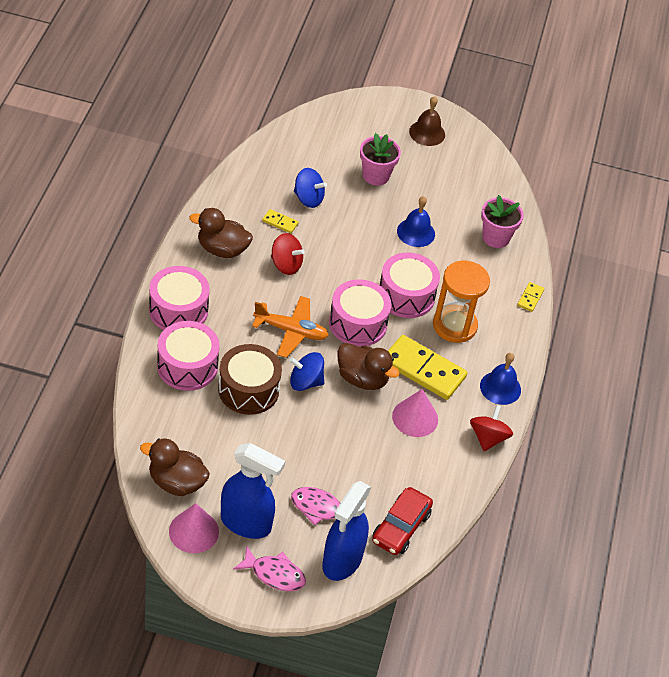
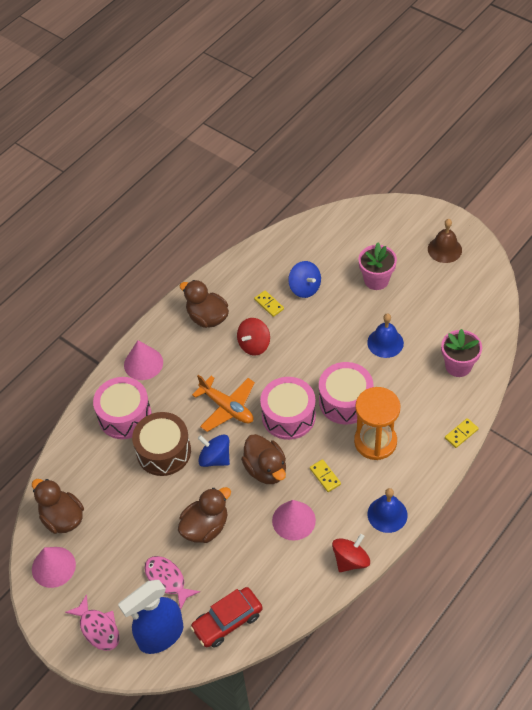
camera: 35 degrees right, 5 degrees up
(178, 310) = (143, 363): pink drum -> pink cone
(246, 523) = (99, 573): blue spray bottle -> none
(286, 265) = (254, 345): red spinning top -> red spinning top turned 75 degrees clockwise
(331, 448) = (205, 527): none -> brown duck
(423, 370) = (325, 476): yellow domino -> yellow domino, size x0.45

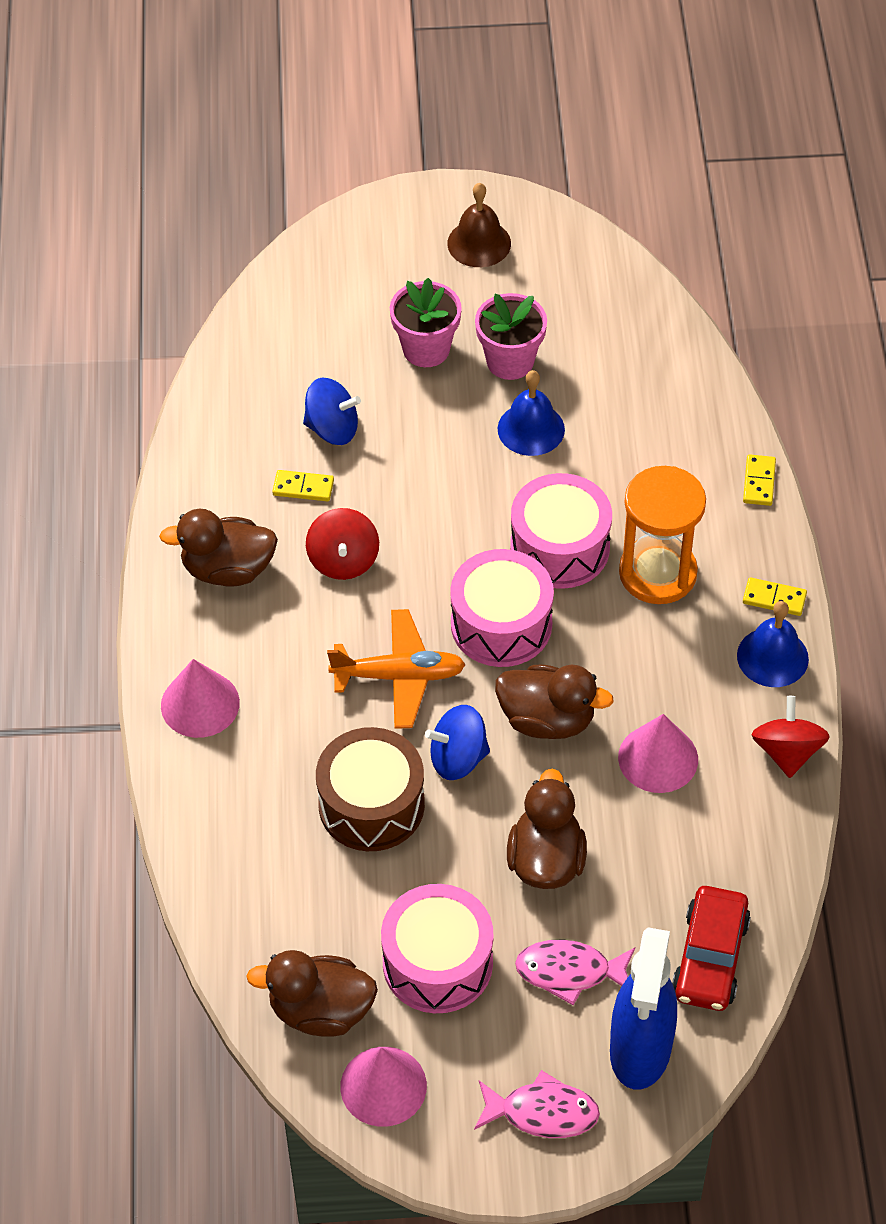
camera: 45 degrees left, 0 degrees up
(125, 416) = (255, 798): pink drum -> pink drum (437, 963)
(325, 476) = (639, 668): yellow domino -> yellow domino (774, 598)
(458, 366) = (663, 393): pink flower pot -> pink flower pot (510, 361)

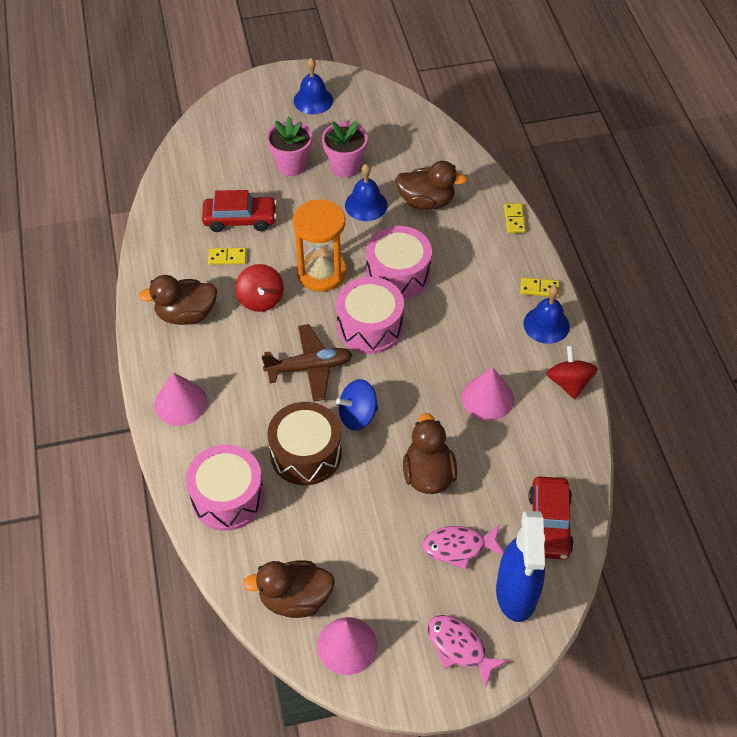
camera: 10 degrees left, 0 degrees up
(332, 429) = (240, 219): blue spinning top -> red car
(399, 676) = (309, 368): orange plane -> brown plane
(437, 963) = (369, 554): pink drum -> pink drum (228, 497)
(479, 243) = (313, 100): brown bell -> blue bell
(542, 1112) = (459, 647): pink fish -> pink fish turned 135 degrees counterclockwise
(547, 719) = (411, 383): brown duck -> brown duck (426, 201)
(657, 573) = (463, 282): orange hourglass -> orange hourglass (321, 272)

